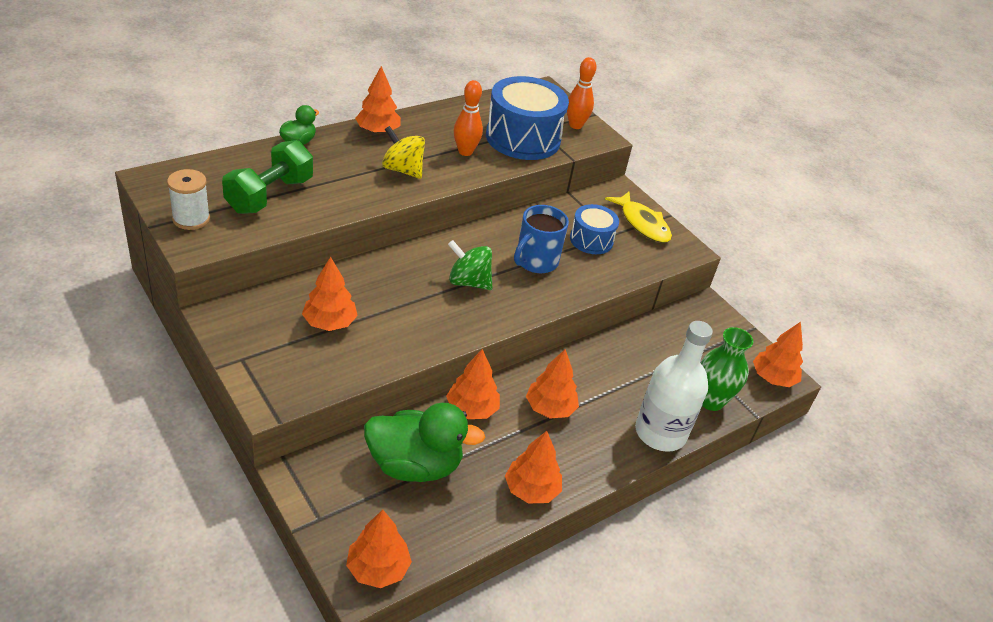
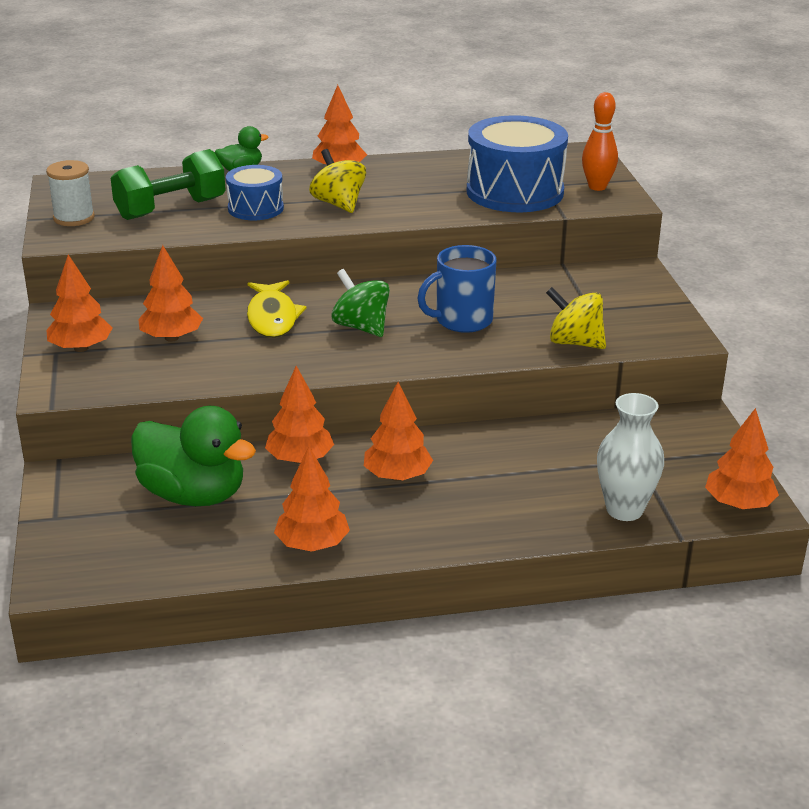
camera: 30 degrees right, 10 degrees down
(378, 569) = (82, 572): orange tree -> orange tree (81, 348)
(465, 152) = (429, 196): orange bowling pin -> none
(591, 240) = (554, 311): blue drum -> blue drum (255, 208)
(623, 268) = (575, 342): none -> yellow spinning top
(642, 223) = (640, 304): yellow fish -> yellow fish (272, 317)
(660, 433) = (525, 527): white bottle -> none
(711, 401) = (624, 510): green vase -> white vase

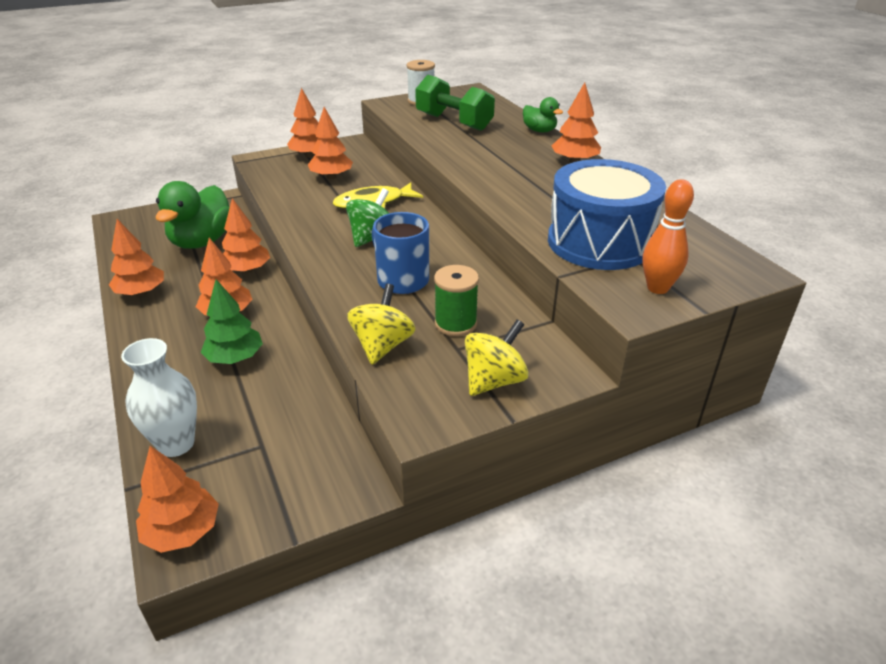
camera: 75 degrees right, 5 degrees up
(255, 208) = (474, 145): blue drum -> none
(338, 204) = (505, 171): yellow spinning top -> yellow spinning top (494, 381)
(492, 472) = (235, 358): none -> green tree
(551, 304) = (455, 324): none -> green spool

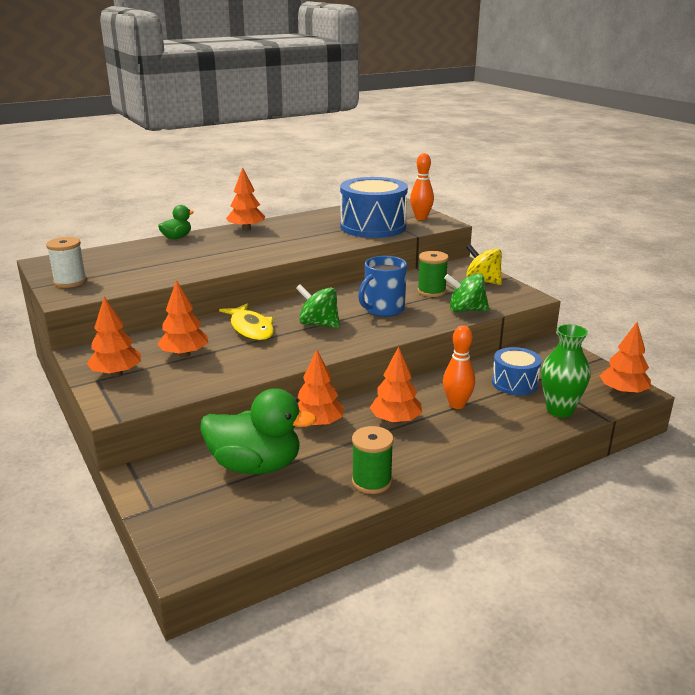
camera: 95 degrees left, 10 degrees down
(141, 293) = (371, 481): orange tree -> green spool
(176, 444) = (559, 410): white vase -> green vase
(235, 358) = (457, 404): green tree -> orange bowling pin
(260, 416) = (514, 383): none -> blue drum
(382, 346) = (466, 310): yellow spinning top -> green spinning top
(454, 122) = (143, 266): green dumbbell -> none

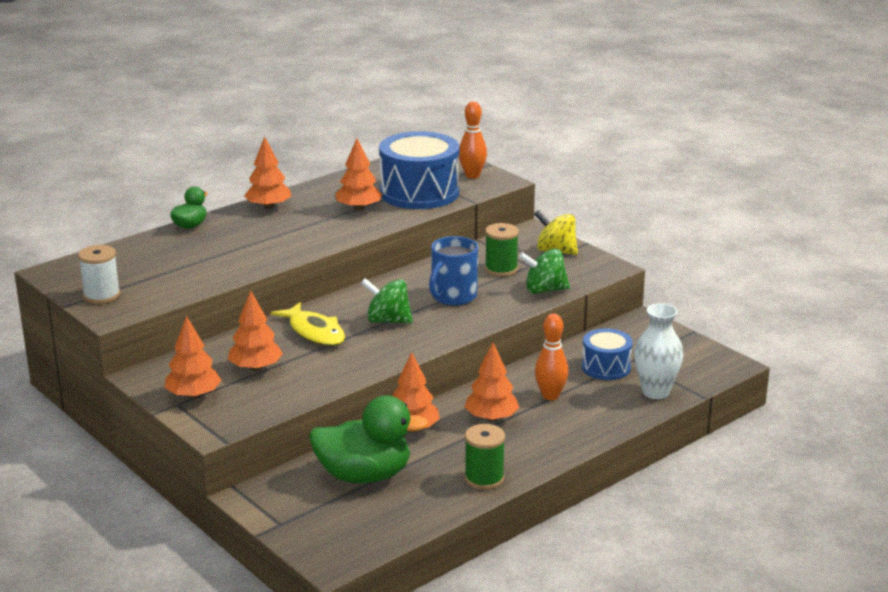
camera: 10 degrees left, 0 degrees up
(559, 410) = (655, 392): green vase -> white vase
(623, 392) = (717, 367): orange tree -> orange tree (358, 208)

